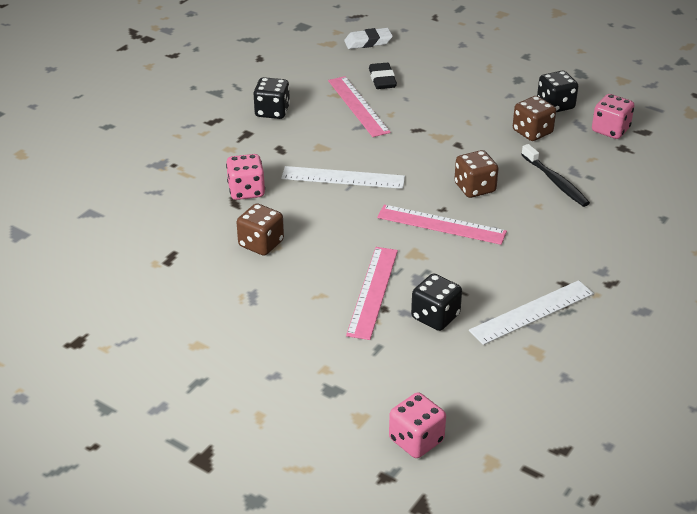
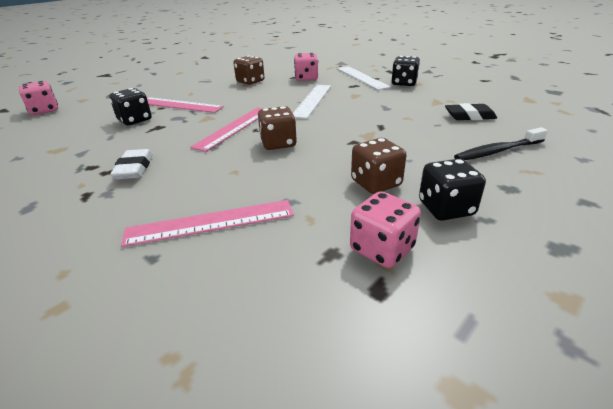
camera: 100 degrees right, 5 degrees down
(358, 106) = (418, 106): pink ruler -> pink ruler (210, 222)
(368, 42) = (544, 113): white eraser -> white eraser (134, 168)
(532, 312) = (97, 152): white ruler -> white ruler (362, 77)
(555, 181) = (270, 186): black toothbrush -> black toothbrush (497, 151)

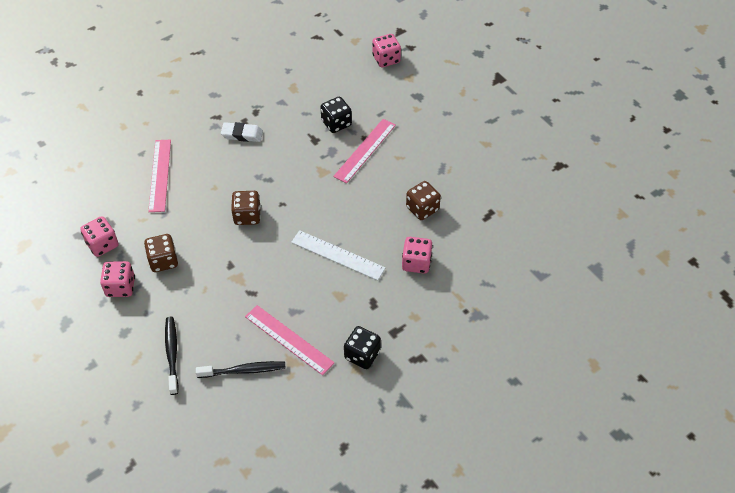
camera: 100 degrees right, 20 degrees up
(234, 127) = (291, 190): pink ruler -> pink ruler (289, 339)
(362, 77) = (400, 319): white ruler -> none
(446, 208) = (120, 287): black dice -> pink dice
(469, 116) = (244, 370): black eraser -> black toothbrush

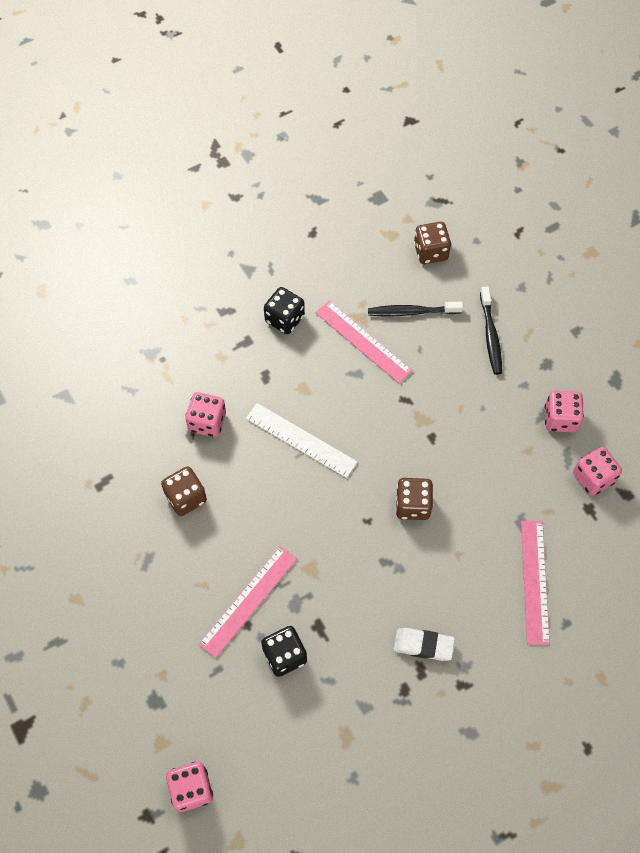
camera: 175 degrees left, 10 degrees up
(163, 261) = (513, 449): brown dice -> brown dice (430, 252)

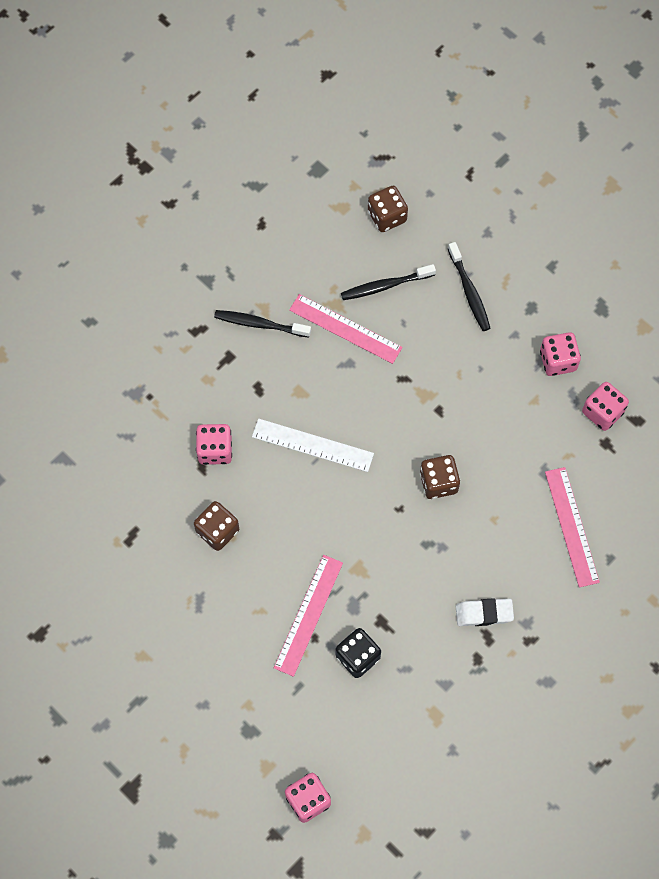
camera: 15 degrees left, 5 degrees up
(284, 319) = (260, 324): black dice -> black toothbrush

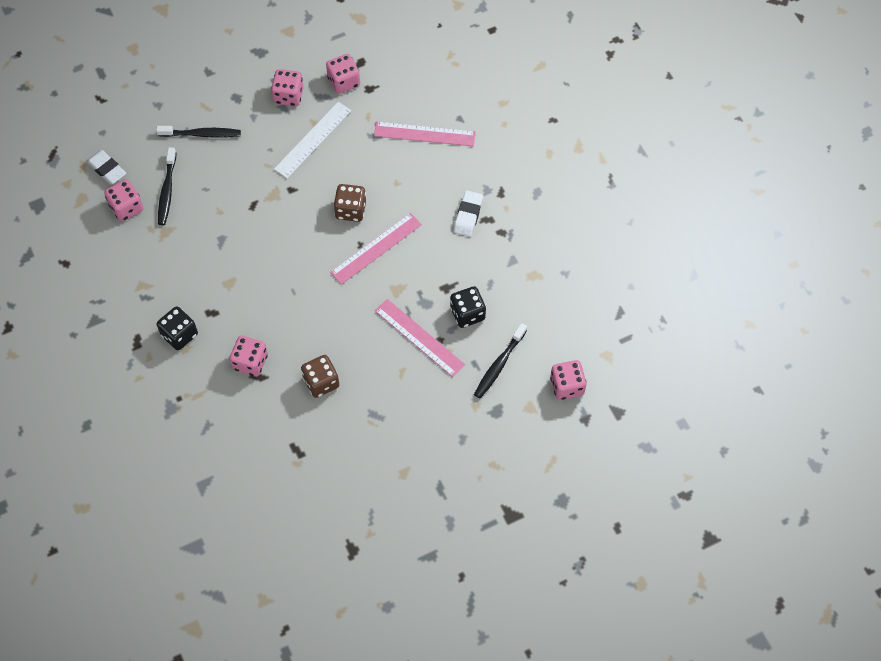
camera: 70 degrees left, 5 degrees down
(221, 367) = (179, 335): none -> black dice
(260, 324) = (155, 293): black toothbrush -> black toothbrush (499, 364)
(312, 445) = (279, 288): white ruler -> white ruler (312, 139)
(345, 329) = (190, 232): pink ruler -> pink ruler (376, 248)
(349, 255) = (126, 208): none -> pink dice
(387, 216) = (107, 169): brown dice -> white eraser

